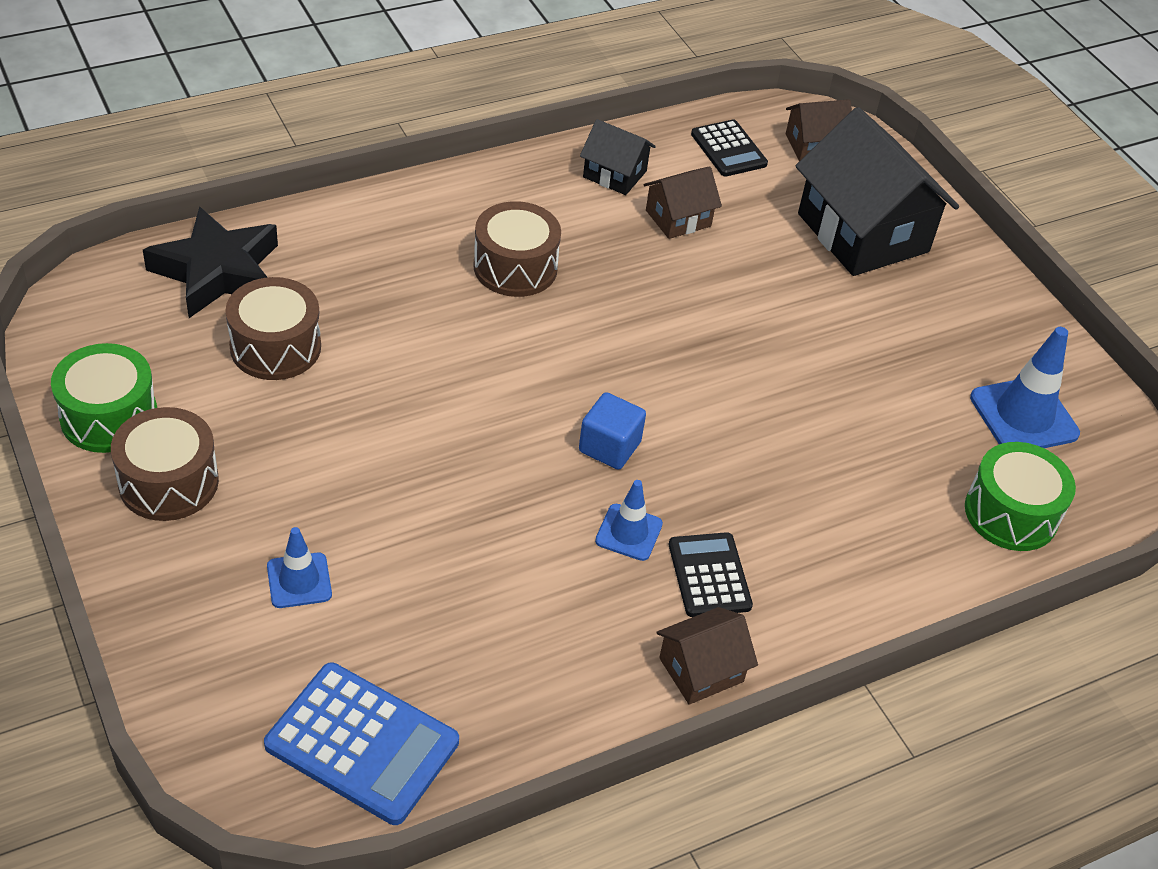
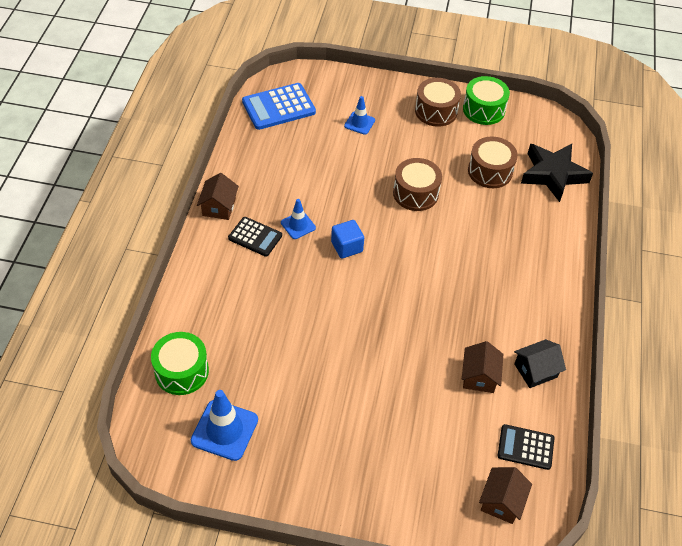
camera: 130 degrees right, 5 degrees up
(515, 267) = (486, 281): brown drum -> brown drum (415, 193)
(863, 233) = (407, 465): black house -> none

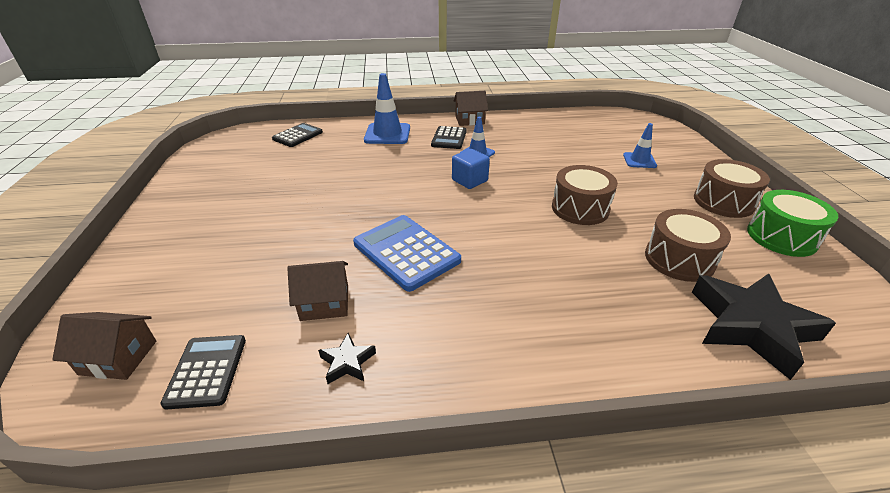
camera: 75 degrees right, 15 degrees down
(182, 371) = (297, 136): green drum -> black calculator
(224, 430) = (241, 161): blue traffic cone -> blue traffic cone (387, 134)
(278, 107) = (606, 122): blue calculator -> blue calculator (406, 252)
(535, 370) = (347, 362): black house -> black star

